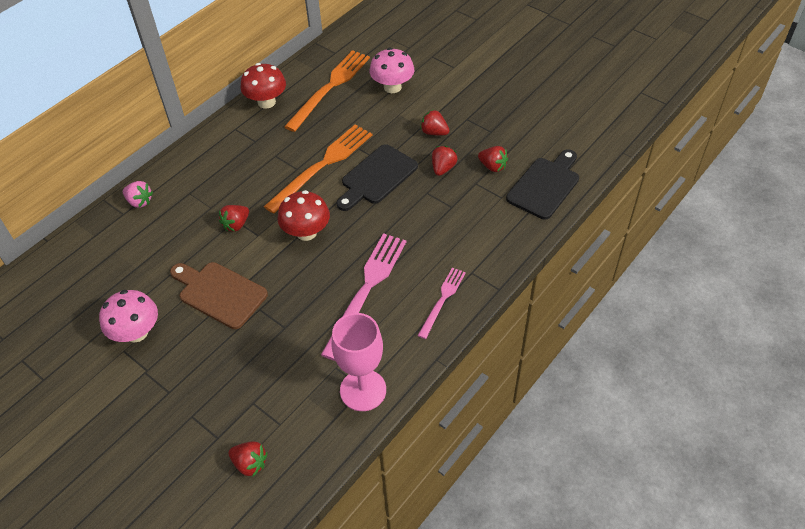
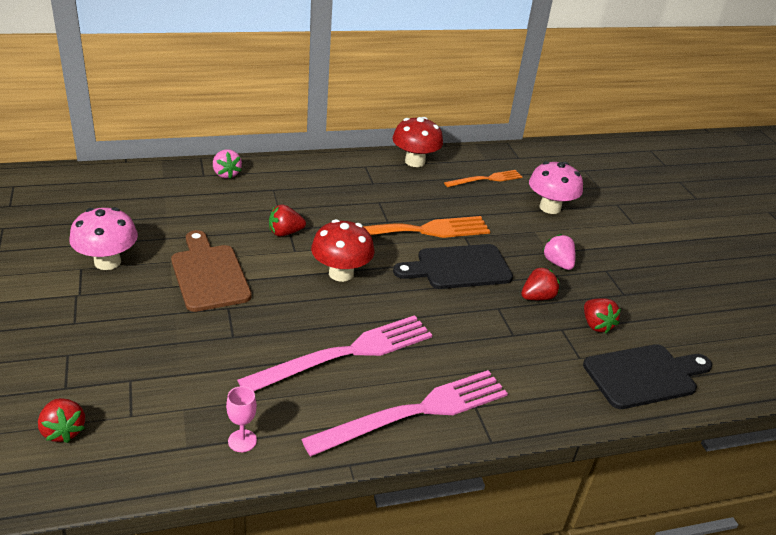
camera: 30 degrees right, 15 degrees down
(330, 88) = (486, 179): orange fork -> orange fork, size x0.56
(363, 390) = (242, 441): pink goblet -> pink goblet, size x0.45
(434, 132) = (558, 263): red strawberry -> pink strawberry
(442, 300) = (415, 412): pink fork -> pink fork, size x1.78

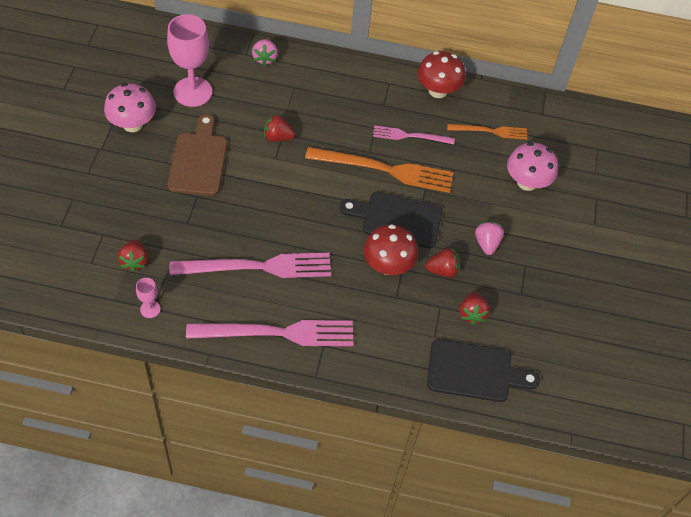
camera: 25 degrees right, 20 degrees up
(63, 431) = (46, 258): red strawberry -> red strawberry (134, 261)
(163, 217) = (193, 92): none -> pink goblet
(341, 273) = (298, 193): red mushroom -> red mushroom (388, 265)
(417, 200) = (410, 136): none -> pink fork

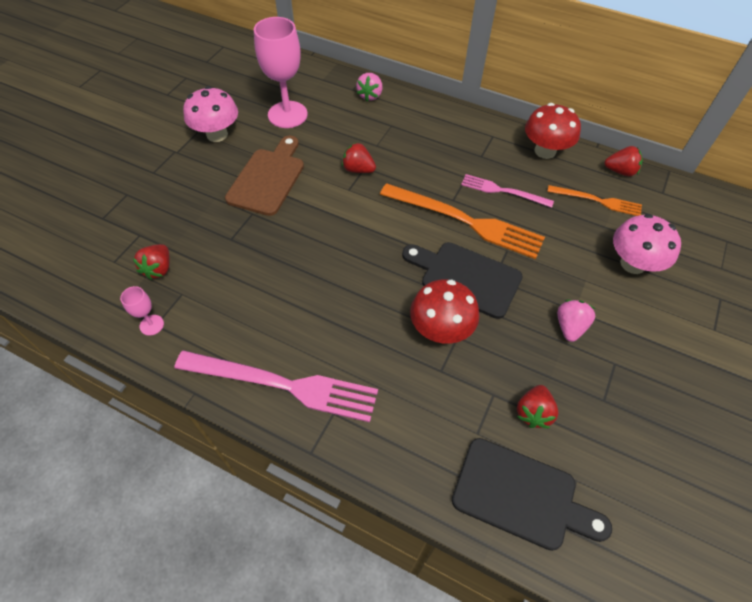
camera: 20 degrees right, 0 degrees up
(257, 267) = (288, 301): pink fork -> none
(442, 270) = (507, 349): red strawberry -> red strawberry (620, 171)

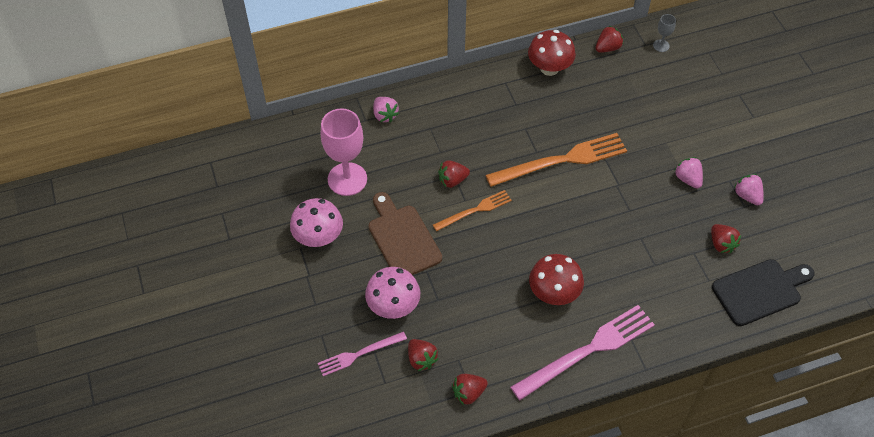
camera: 45 degrees left, 0 degrees up
(151, 325) = (468, 393): pink goblet -> red strawberry
(441, 329) = (628, 241): red mushroom -> red mushroom (554, 293)
(466, 278) = (604, 198): black cutting board -> none
(503, 191) = (558, 120): pink fork -> pink fork (359, 354)
(597, 201) = (617, 81): orange fork -> orange fork (475, 210)
(619, 393) = (747, 196): none -> pink strawberry
(632, 264) = (678, 110): pink mushroom -> pink mushroom (393, 306)
(679, 203) = (661, 45): none -> grey goblet

